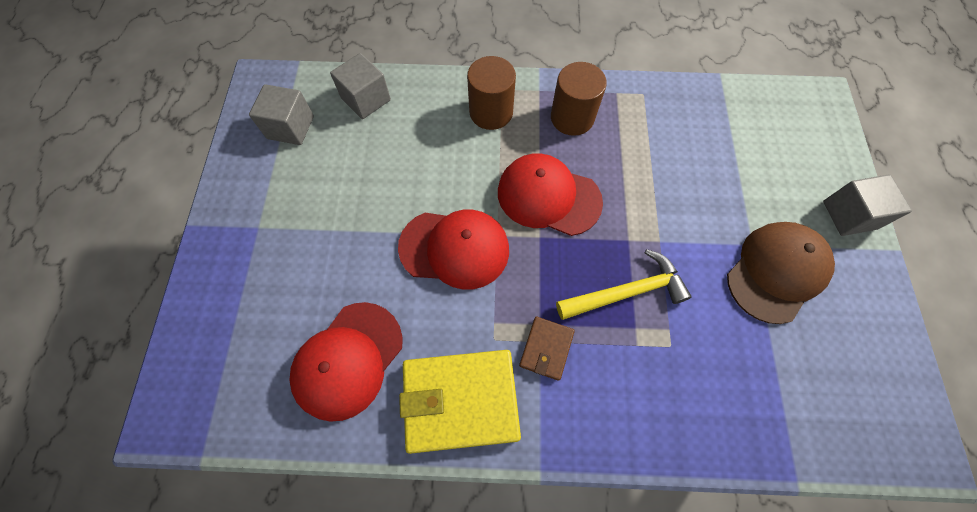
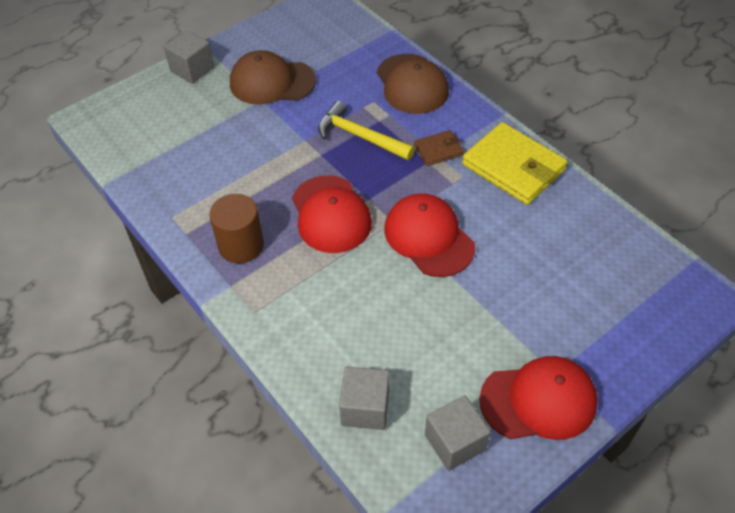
camera: 130 degrees left, 15 degrees down
(348, 360) = (561, 235): red cap -> red cap (538, 401)
(491, 112) = (287, 302): brown cylinder -> none
(670, 412) = (412, 84): none -> brown cap

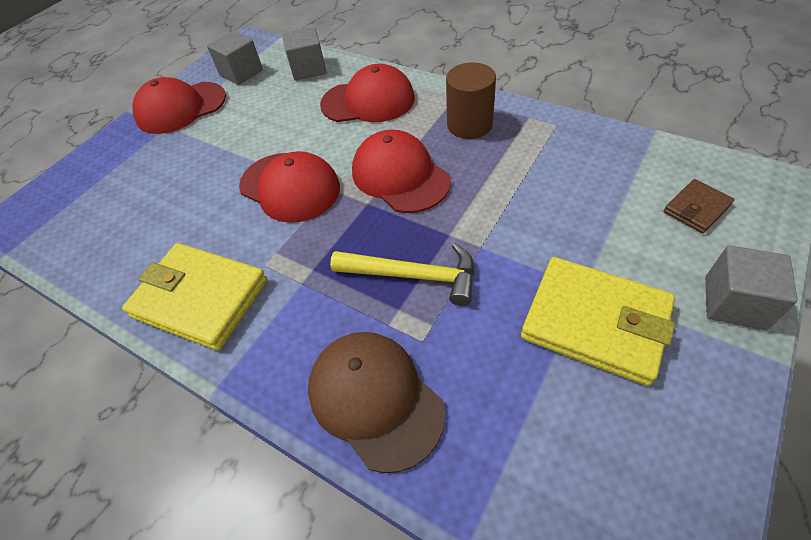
camera: 165 degrees right, 0 degrees up
(272, 82) = (595, 322): brown cap -> yellow wallet
(318, 317) = (368, 101): none -> red cap
(438, 150) = (302, 290): brown wallet -> brown wallet (696, 208)

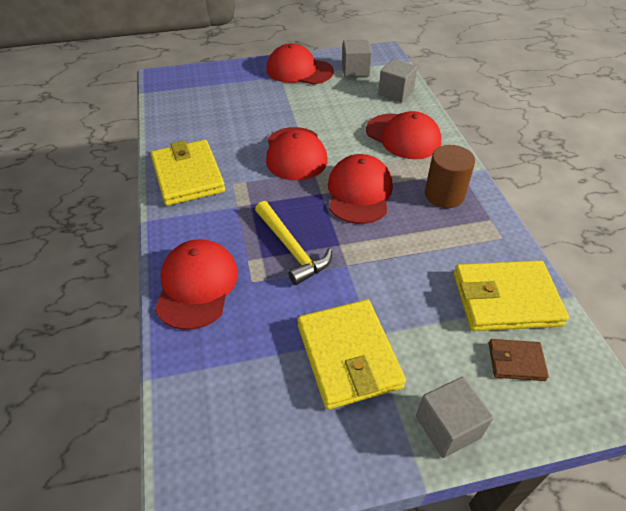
camera: 40 degrees right, 5 degrees down
(375, 399) = (197, 286): brown cap -> red cap
(624, 169) = (505, 299): none -> yellow wallet

